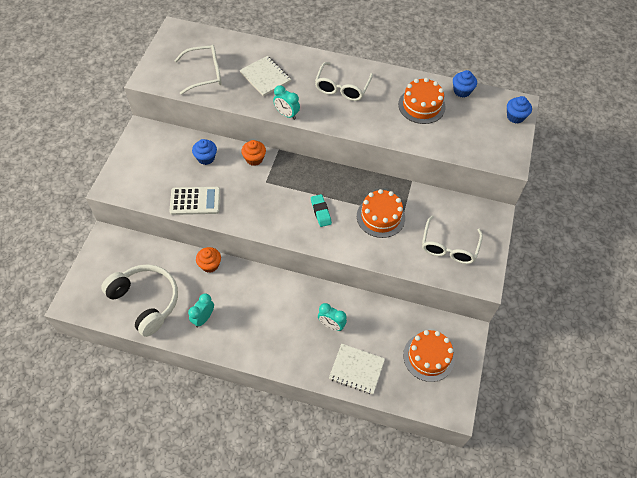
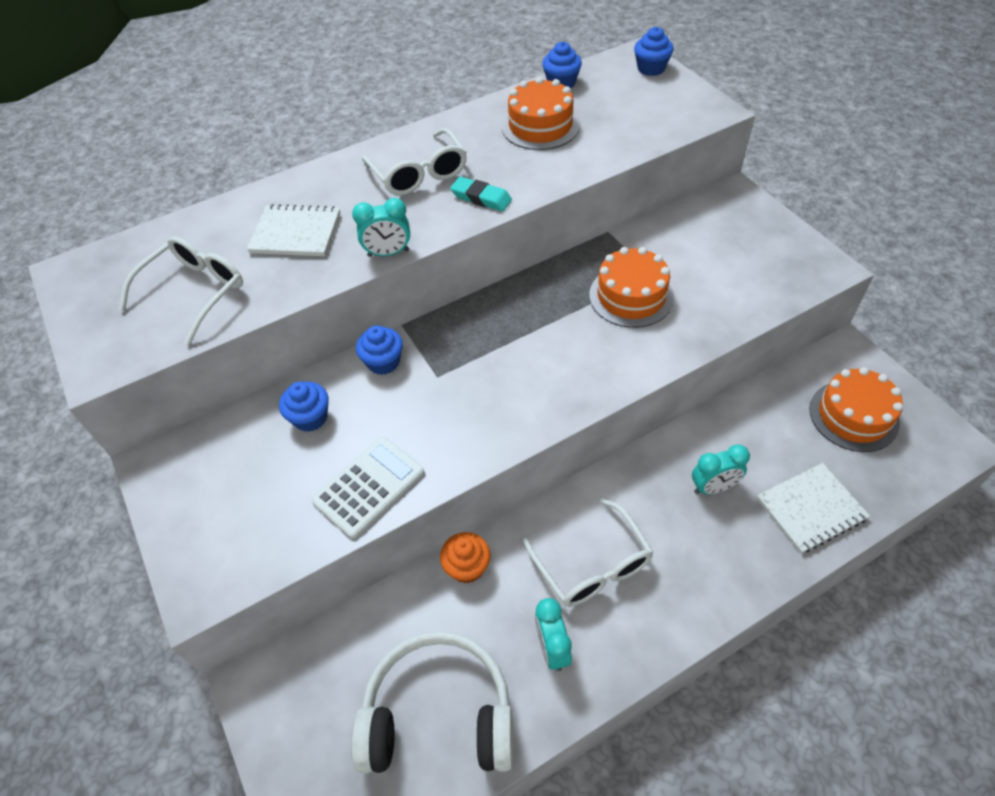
camera: 40 degrees left, 5 degrees down
(254, 159) = (383, 362): orange cupcake -> blue cupcake
(321, 212) = (556, 350): turquoise eraser -> turquoise eraser (481, 198)
(449, 247) = (745, 264): white glasses -> white glasses (593, 566)

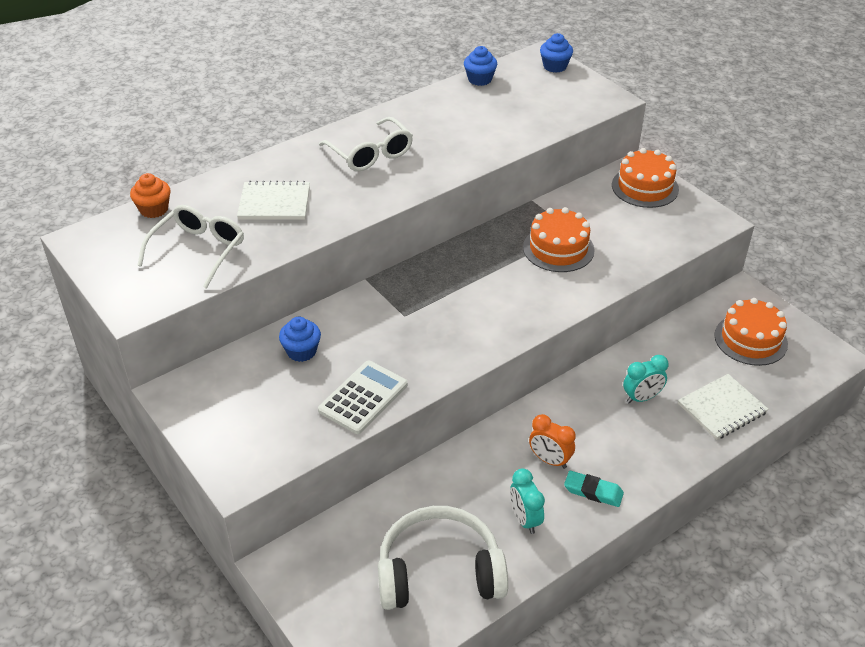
camera: 10 degrees left, 10 degrees down
(383, 362) = (356, 307): blue cupcake -> none
(388, 253) = (358, 215): turquoise clock -> none
(467, 567) = (444, 468): orange cupcake -> orange cupcake (154, 209)
(481, 198) = (428, 171): turquoise eraser -> turquoise eraser (593, 491)
(540, 126) = (468, 114): orange cake -> orange cake (645, 187)
(593, 566) = (550, 460): white glasses -> orange clock

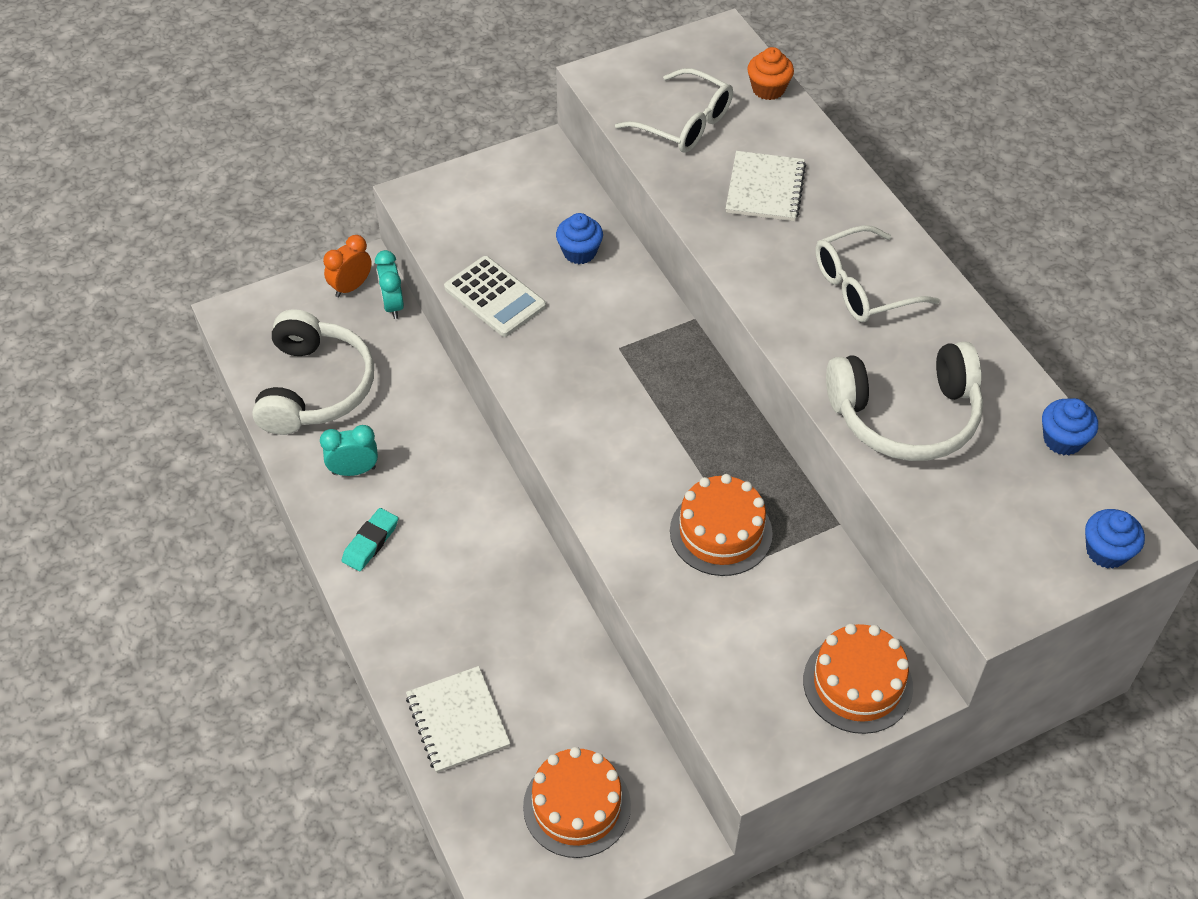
camera: 100 degrees right, 10 degrees up
(481, 133) = (905, 416): none -> white headphones
(550, 460) = (427, 510): orange clock -> orange clock (351, 287)
(641, 398) = (499, 632): turquoise clock -> turquoise clock (393, 305)

